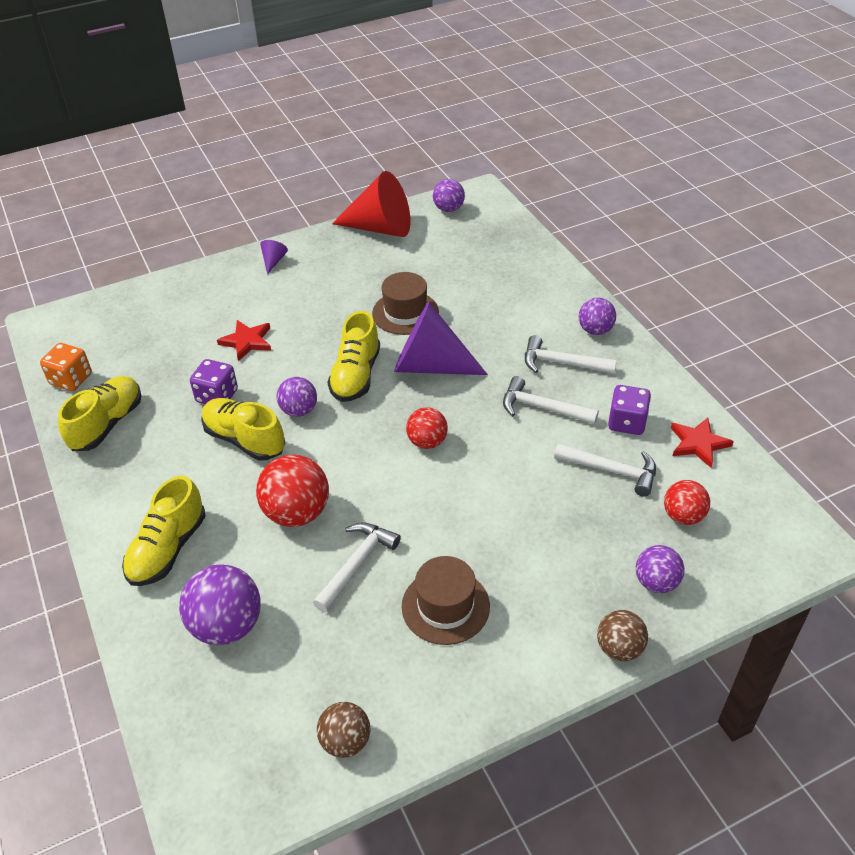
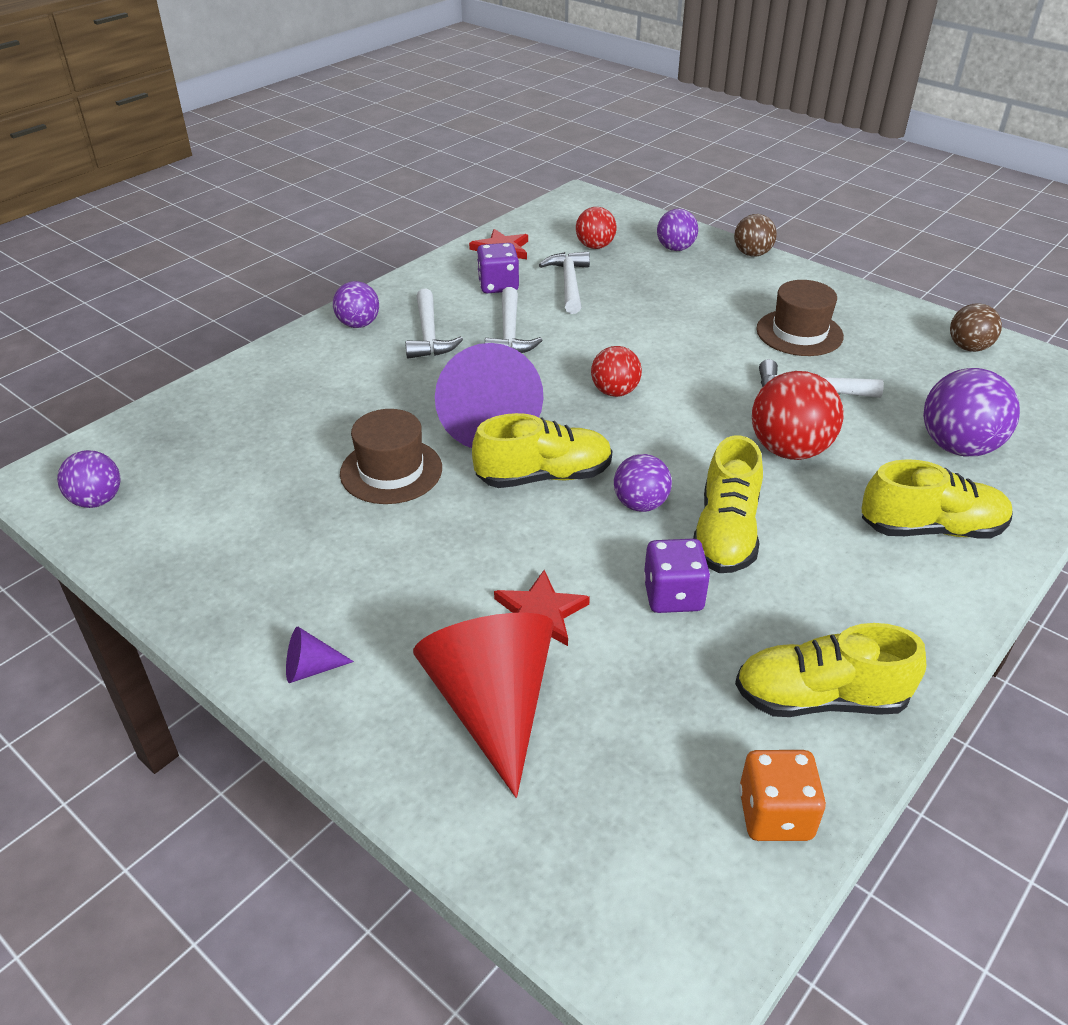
camera: 115 degrees left, 5 degrees down
(380, 228) = (170, 562): red cone -> red cone (492, 706)

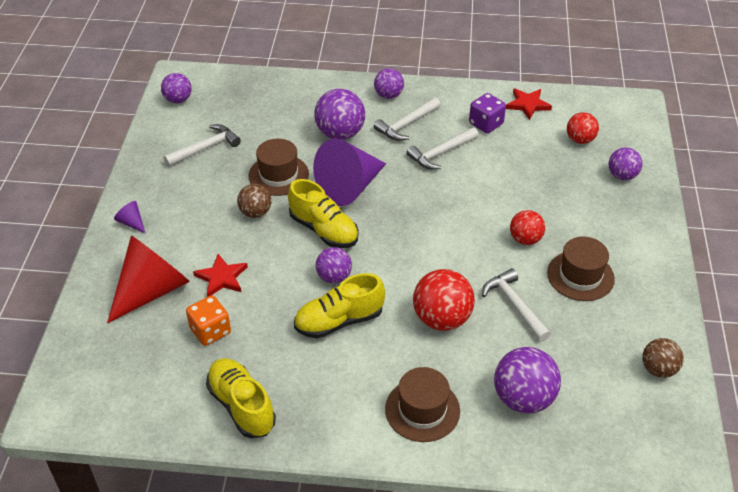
camera: 55 degrees right, 5 degrees up
(378, 388) = (340, 134): none -> purple ball
(569, 283) = (522, 150): white hammer -> white hammer (205, 148)
(615, 392) = (426, 222): red ball -> red ball (525, 239)
(673, 595) = (272, 320): purple dice -> none
(752, 254) = (660, 214): brown ball -> brown ball (255, 213)
(775, 814) = (155, 415): orange dice -> orange dice (210, 331)
(931, 529) = (422, 410): yellow shoe -> brown hat

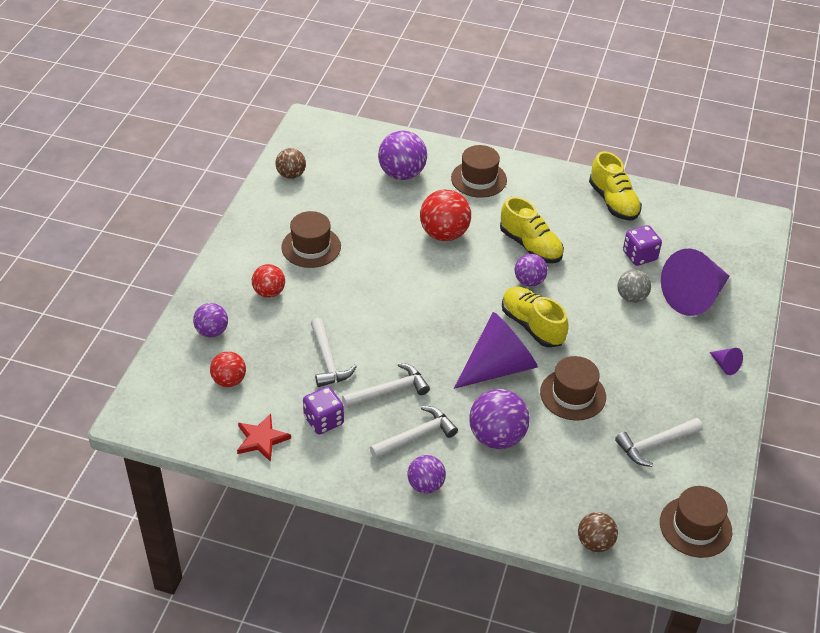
camera: 170 degrees left, 0 degrees up
(152, 290) = (694, 296): red cone -> purple cone
(178, 100) = (695, 527): purple ball -> brown hat
(210, 331) = (639, 256): orange dice -> purple dice
(222, 277) = (631, 297): red star -> grey ball
(255, 213) = (599, 355): brown ball -> brown ball (595, 543)
(339, 321) = (530, 246): yellow shoe -> yellow shoe turned 60 degrees clockwise
(514, 305) = (379, 234): white hammer -> white hammer (328, 360)
(525, 239) = (343, 285): red ball -> red ball (269, 292)

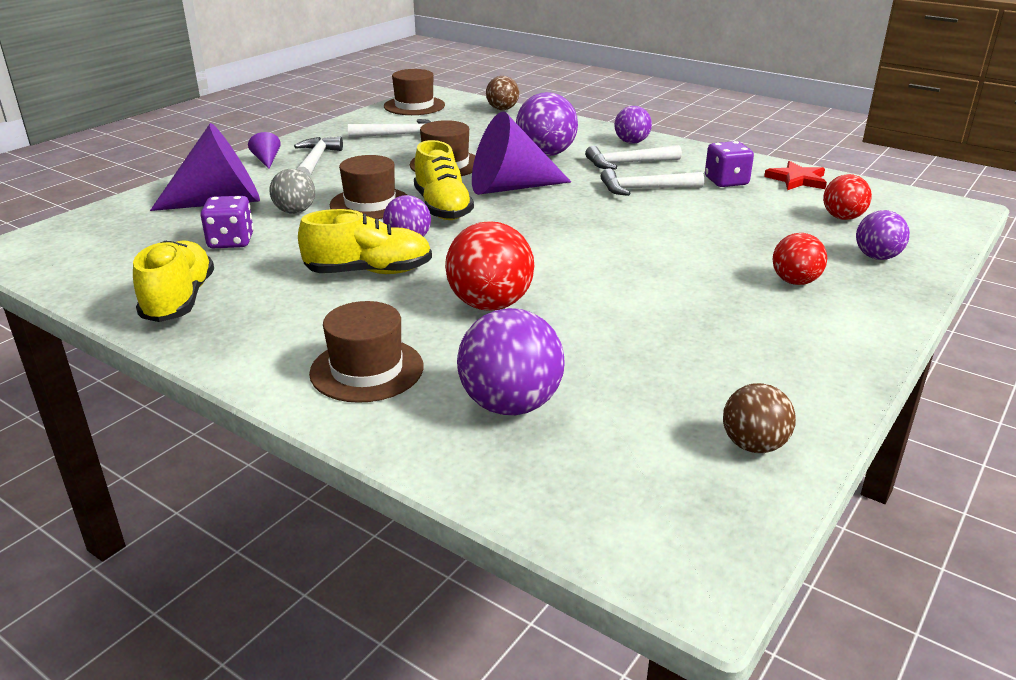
camera: 160 degrees left, 15 degrees down
(311, 247) = (722, 322): brown hat -> brown hat (370, 203)
(328, 360) = (714, 216): white hammer -> white hammer (316, 161)
(530, 246) = (369, 272): yellow shoe -> yellow shoe turned 105 degrees clockwise

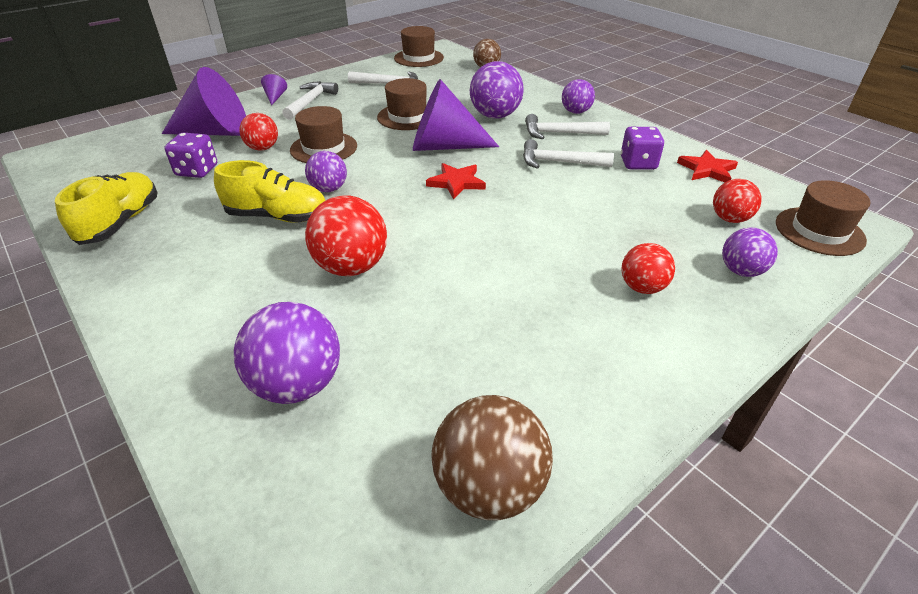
camera: 15 degrees right, 10 degrees up
(295, 211) = (263, 148): grey ball -> red ball
(367, 370) = (207, 320): brown hat -> brown hat (819, 231)
(442, 208) = (377, 159): yellow shoe -> none
(548, 219) = (456, 183): none -> red star
(753, 445) = (489, 487): brown ball -> brown ball, size x1.62

